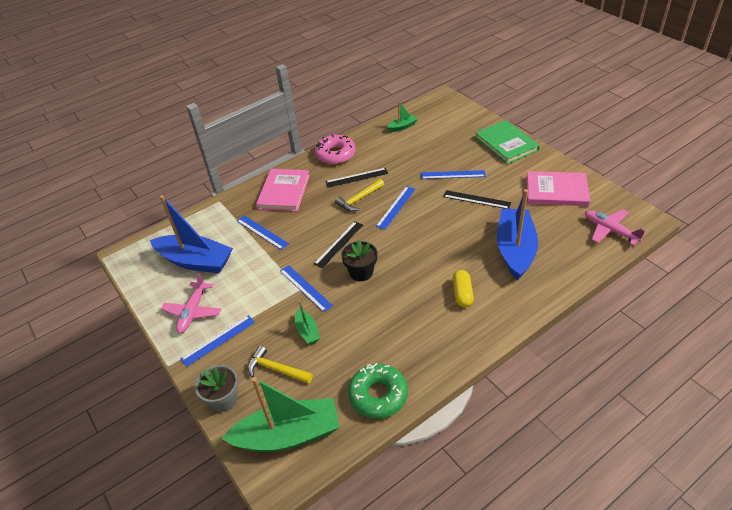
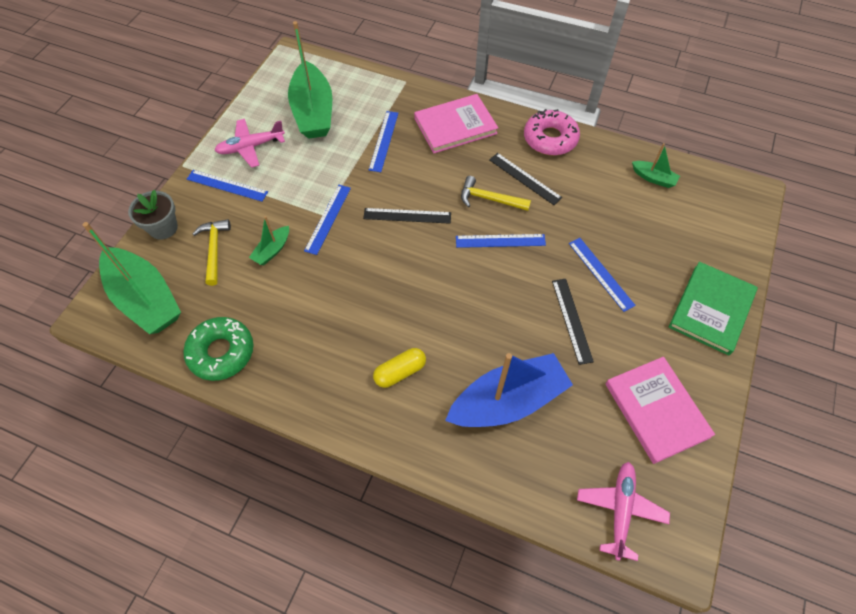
camera: 55 degrees right, 15 degrees up
(195, 261) = (313, 112): blue boat -> green boat
(361, 272) = (377, 257): black flower pot -> none

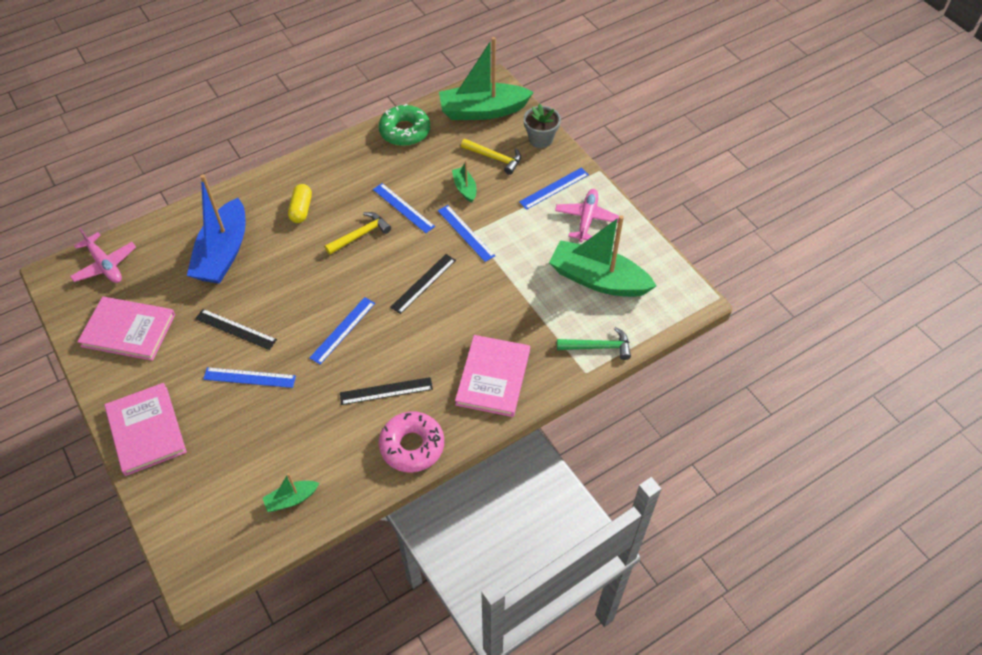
camera: 125 degrees right, 5 degrees down
(378, 84) = (598, 347): none -> green hammer
(383, 141) = (519, 312): blue ruler -> blue ruler (403, 208)
(489, 199) = (389, 349): yellow hammer -> yellow hammer (360, 235)
(711, 309) = (146, 430): green book -> pink book

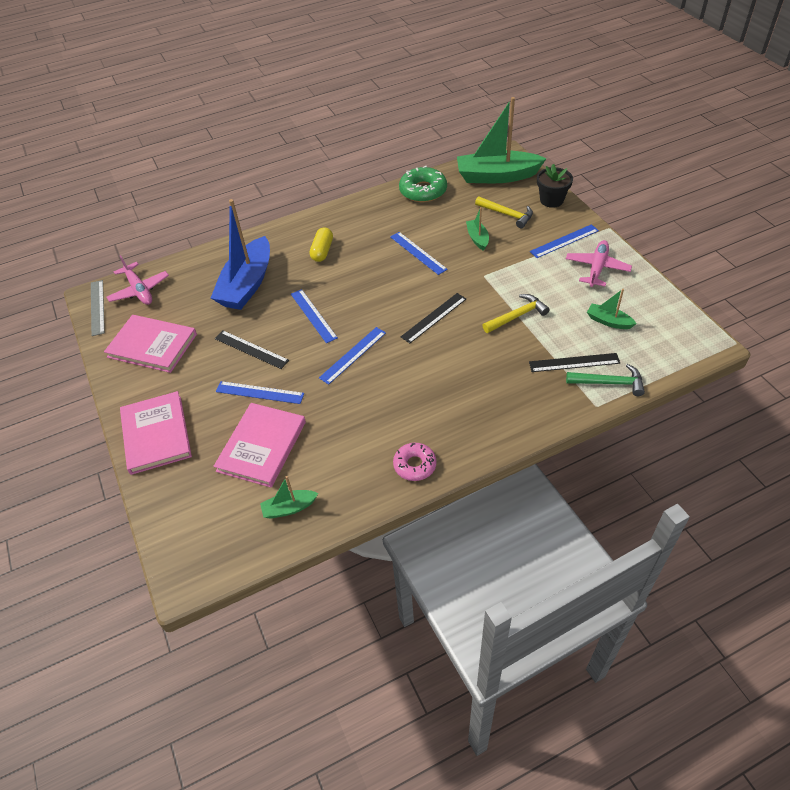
camera: 10 degrees right, 5 degrees down
(61, 288) = (97, 307): none -> grey ruler
(360, 235) = (376, 274): yellow hammer -> yellow hammer (517, 316)
(386, 391) = (391, 412): black ruler -> black ruler (574, 362)
(412, 446) = (415, 465): pink donut -> pink donut, size x0.65
(466, 233) = (477, 276): blue ruler -> blue ruler (313, 315)
(493, 377) = (500, 405): pink book -> pink book (261, 446)
(540, 139) = (551, 200): grey flower pot -> black flower pot
(598, 279) = (608, 321): green boat -> green boat, size x0.46

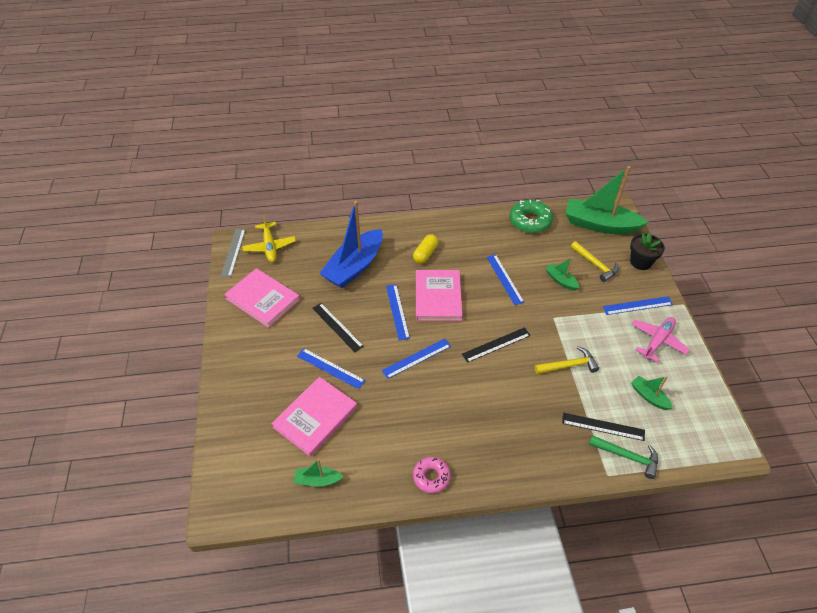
camera: 15 degrees right, 0 degrees up
(139, 290) = (270, 247): pink plane -> yellow plane
(156, 434) = (239, 379): pink book -> pink book (438, 297)
(477, 238) = (561, 280): green boat -> green boat turned 45 degrees counterclockwise

